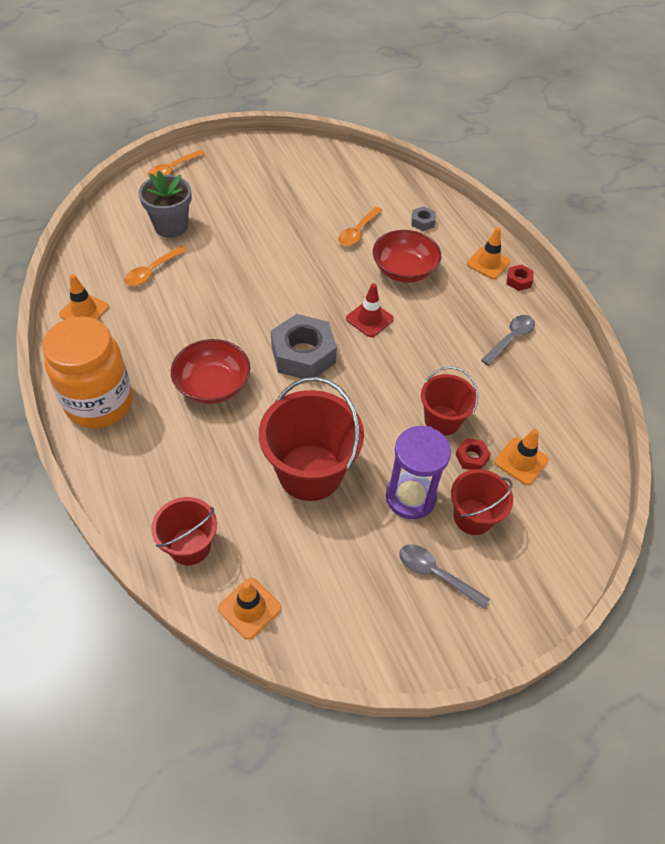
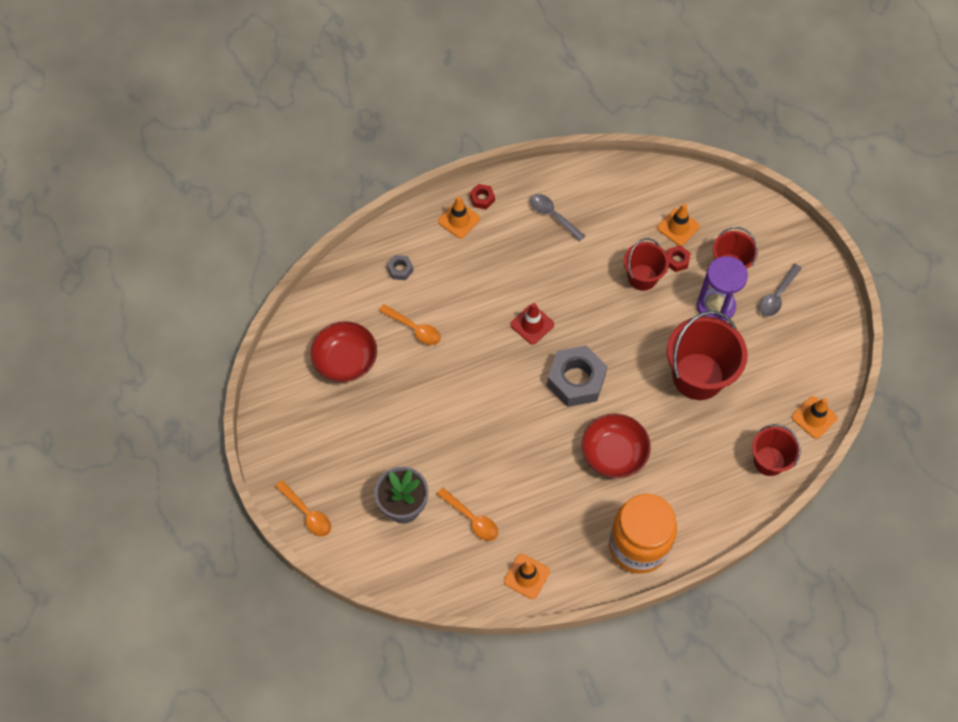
camera: 85 degrees left, 10 degrees up
(404, 270) = (468, 291): red bowl -> red bowl (345, 360)

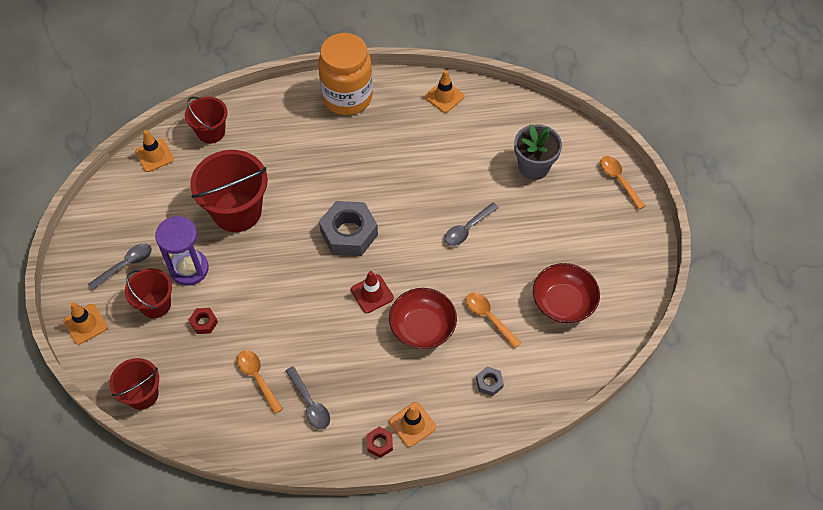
camera: 165 degrees left, 5 degrees down
(457, 415) = (467, 229): none -> grey spoon
(472, 519) = (477, 145): orange spoon -> orange spoon (257, 378)
(613, 453) = (339, 167): red bowl -> red bowl (422, 327)
(642, 277) = (246, 314): red bucket -> red bucket (142, 394)
(678, 227) = (185, 358): orange traffic cone -> orange traffic cone (85, 324)

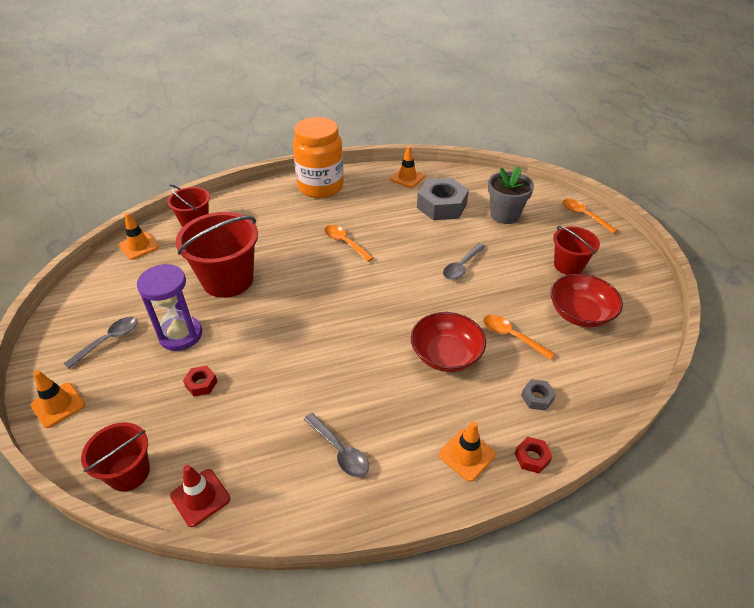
camera: 10 degrees left, 15 degrees down
(155, 304) = (143, 373): red bucket -> red bucket (568, 265)
(257, 378) = (271, 432): orange spoon -> orange spoon (345, 243)
(349, 233) = (346, 284): grey nut -> grey nut (441, 206)
(372, 294) = (383, 332): red traffic cone -> red traffic cone (200, 497)
(379, 443) = (434, 483): red nut -> red nut (532, 458)

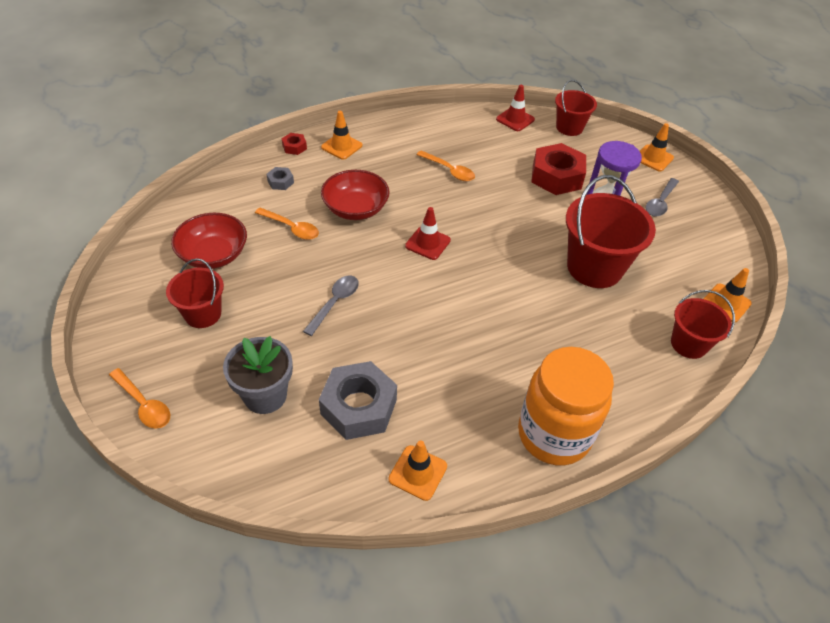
camera: 170 degrees right, 5 degrees up
(201, 384) = (556, 176): red nut -> red nut, size x2.22
(340, 451) = (433, 144): grey spoon -> none
(345, 243) = (483, 327): orange spoon -> orange spoon (449, 170)
(374, 312) = (427, 243): none -> red traffic cone

